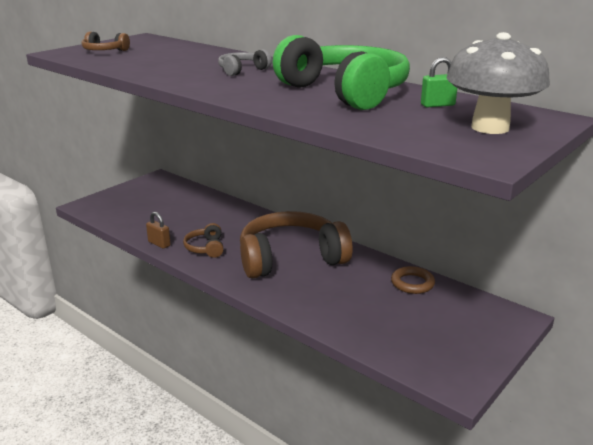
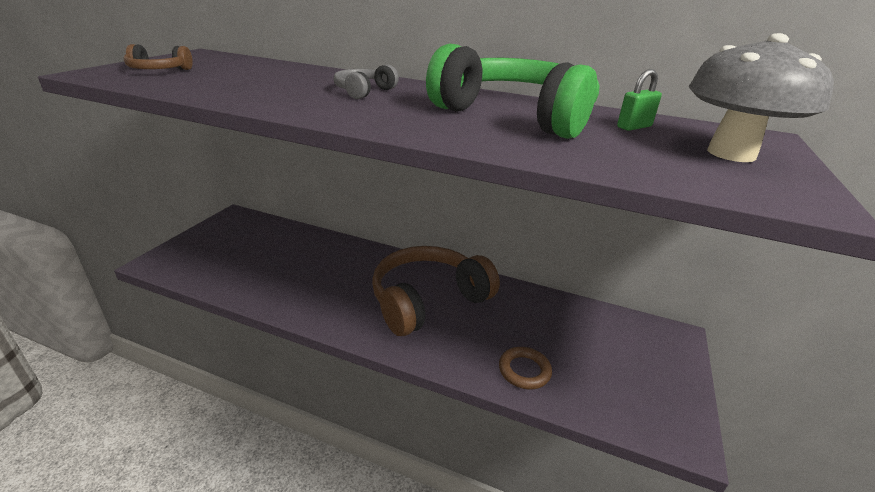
camera: 20 degrees left, 5 degrees up
(159, 244) = (269, 304): brown padlock -> none
(206, 248) = (328, 301): brown headphones -> none
(412, 283) = (563, 311): brown ring -> brown ring (524, 371)

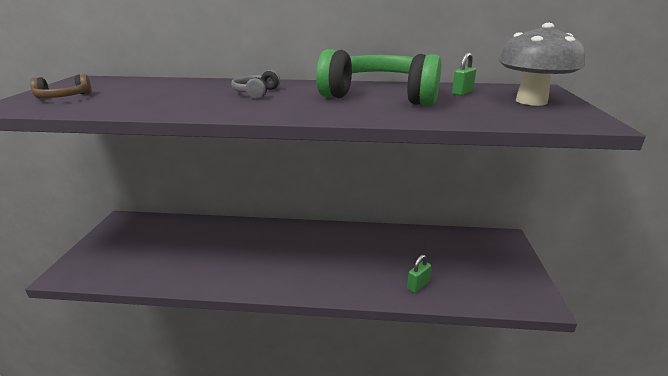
camera: 15 degrees left, 5 degrees down
(428, 300) = (323, 252): brown headphones -> none
(524, 371) = (418, 285): brown ring -> green padlock

